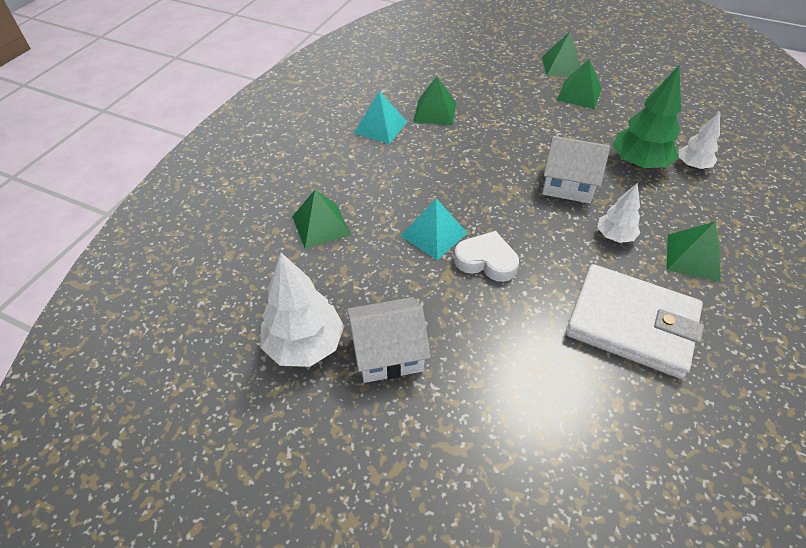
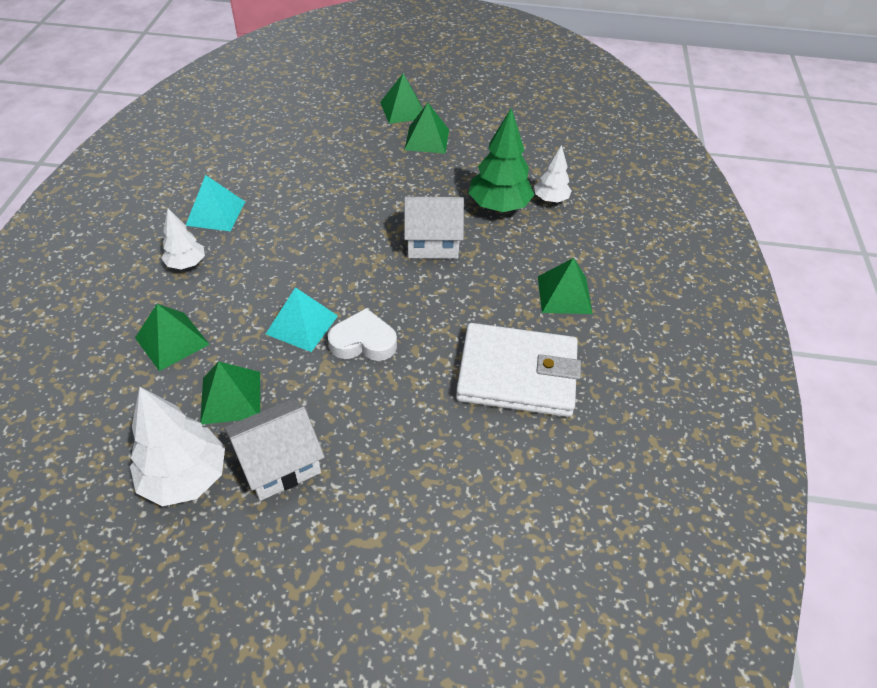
camera: 20 degrees left, 0 degrees up
(435, 112) = (274, 185): green pyramid -> green pyramid (230, 397)
(614, 236) = (487, 288): white tree -> white tree (186, 264)

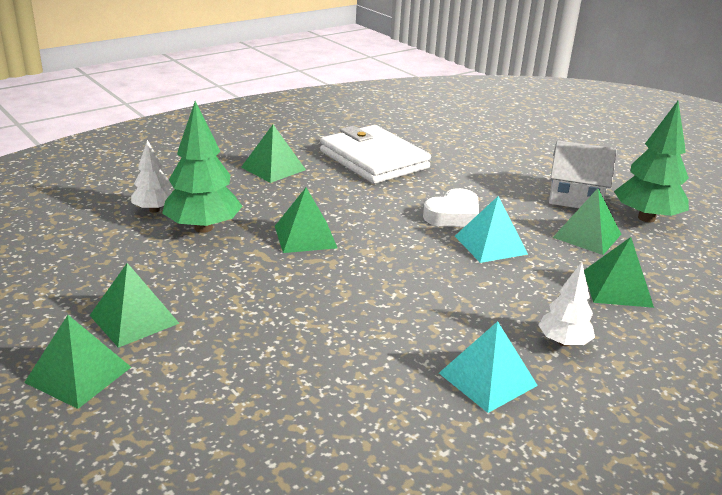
camera: 135 degrees left, 20 degrees down
(185, 477) = (646, 218): white tree -> green tree
(363, 342) = (453, 215): white heart -> white heart turned 90 degrees counterclockwise
(432, 242) = (305, 236): white house -> green pyramid

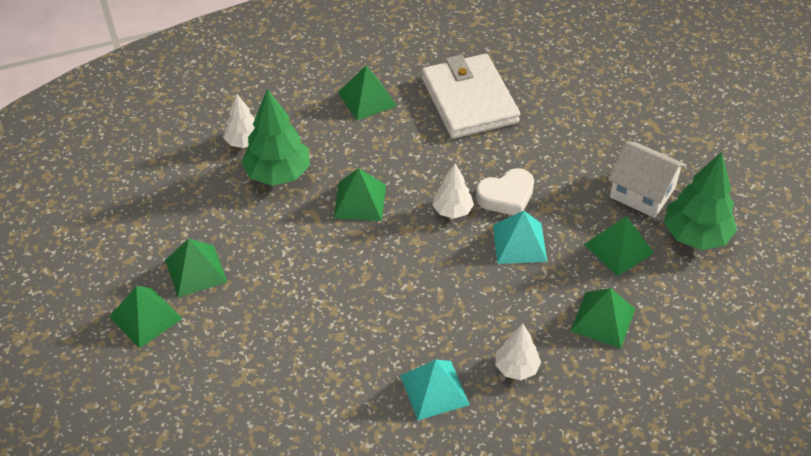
camera: 20 degrees right, 20 degrees up
(407, 231) = (452, 210): none -> white tree

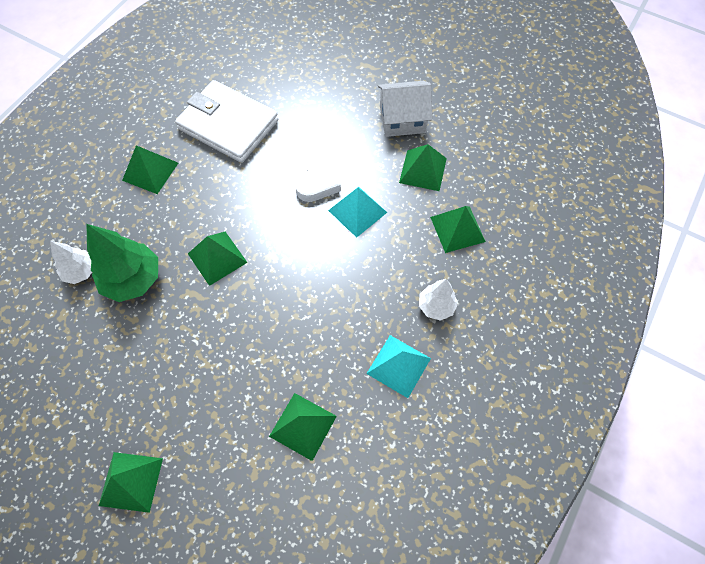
camera: 40 degrees left, 15 degrees up
(196, 271) = (138, 409): green pyramid -> green pyramid (303, 426)
(452, 210) = (291, 218): white tree -> none
(695, 235) = (460, 128): green tree -> none

